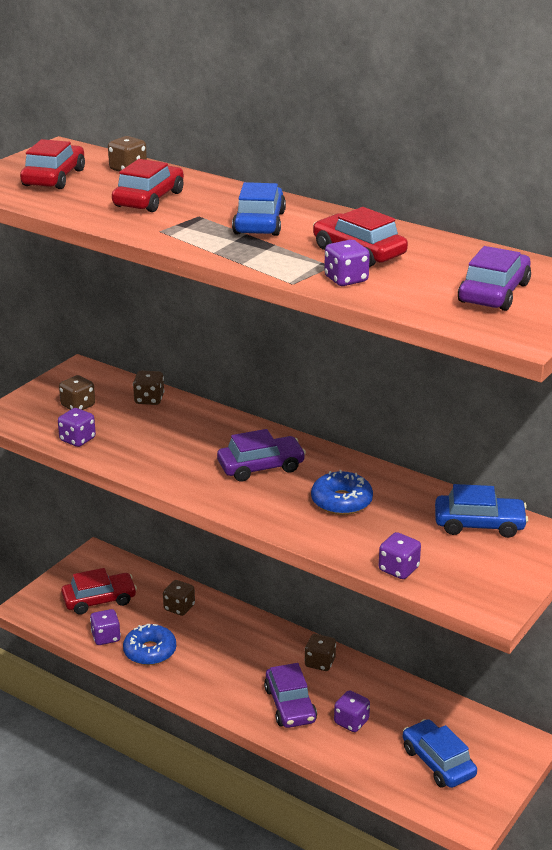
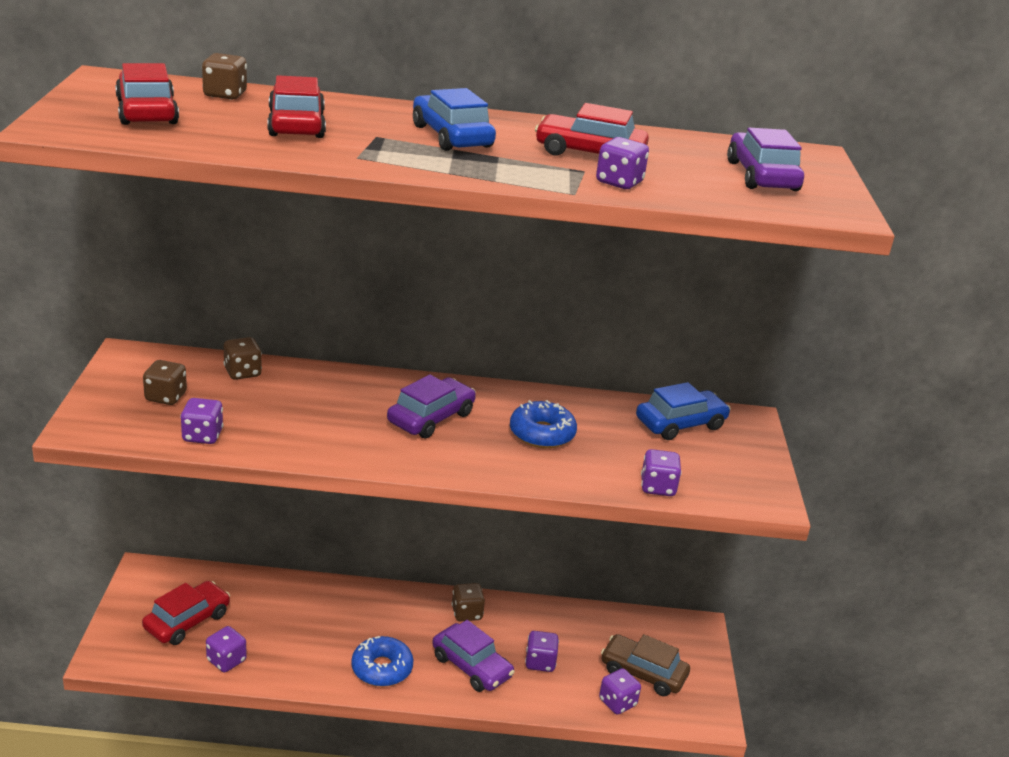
camera: 35 degrees left, 0 degrees up
(150, 651) = (287, 660): blue donut -> blue donut (382, 668)
(179, 608) = (283, 602): brown dice -> none
(393, 777) = (617, 702): none -> purple dice
(438, 762) = (643, 673): blue car -> brown car

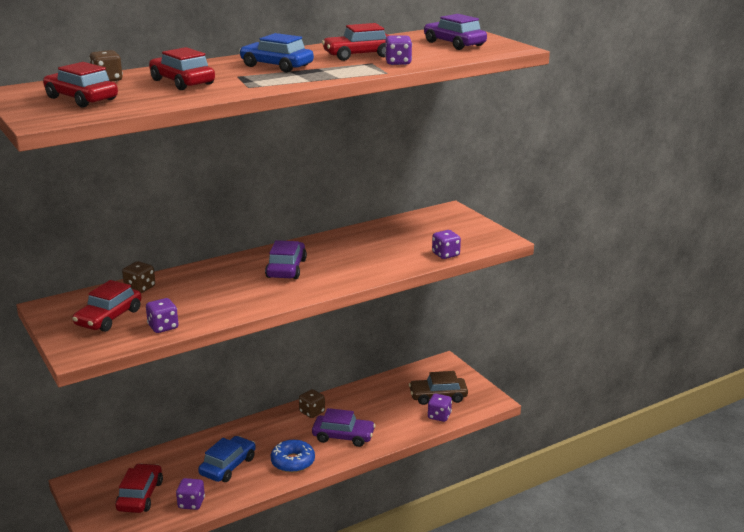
camera: 30 degrees left, 5 degrees down
(166, 397) = (109, 317): brown dice -> red car
(540, 662) = (379, 417): purple dice -> none
(542, 434) = (356, 253): blue donut -> none
(680, 424) = (420, 223): blue car -> blue car (228, 466)

